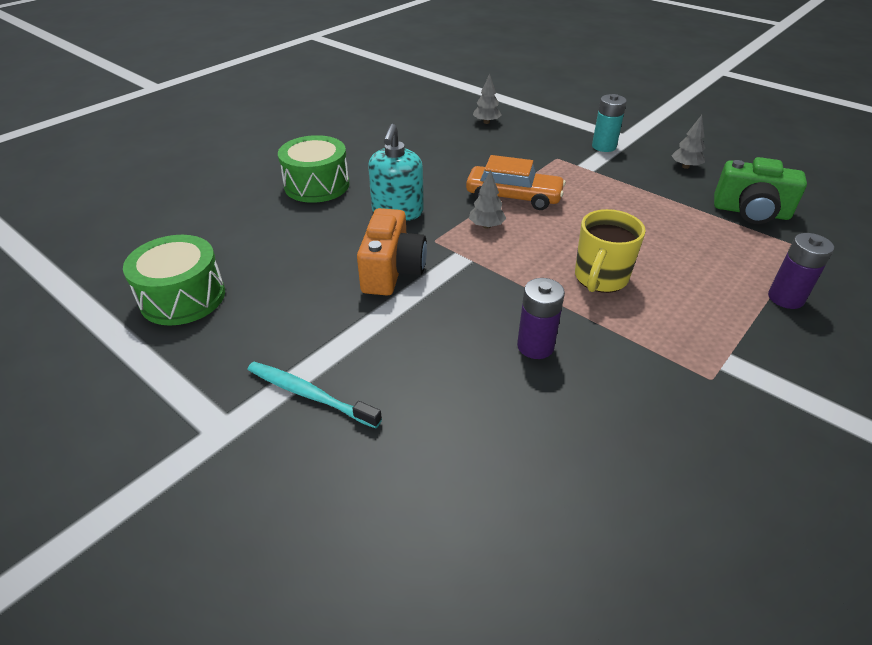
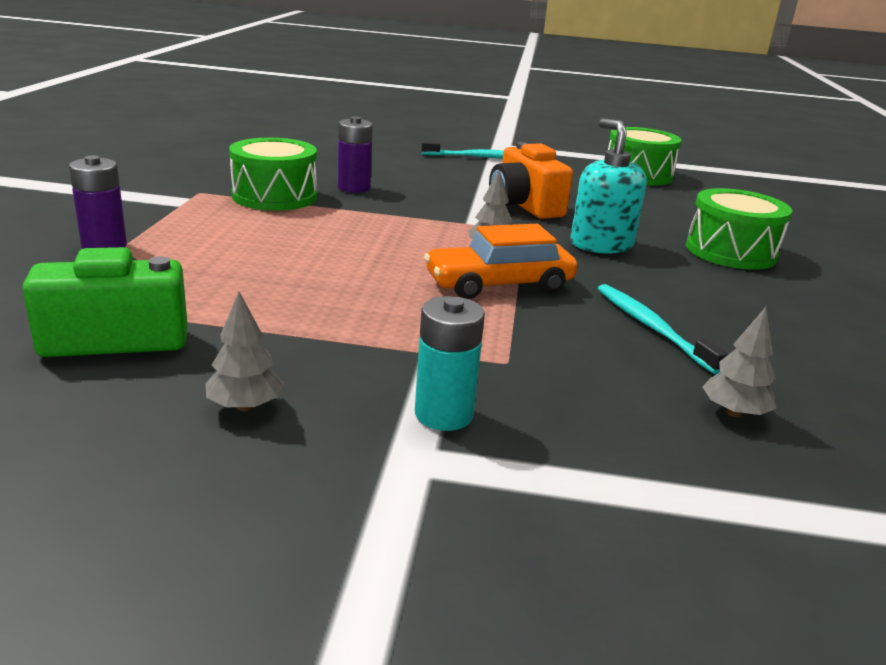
camera: 145 degrees right, 15 degrees down
(463, 155) = (651, 327): none -> turquoise toothbrush
(600, 278) = (325, 229): yellow mug -> none
(629, 347) = (274, 196): none -> green drum

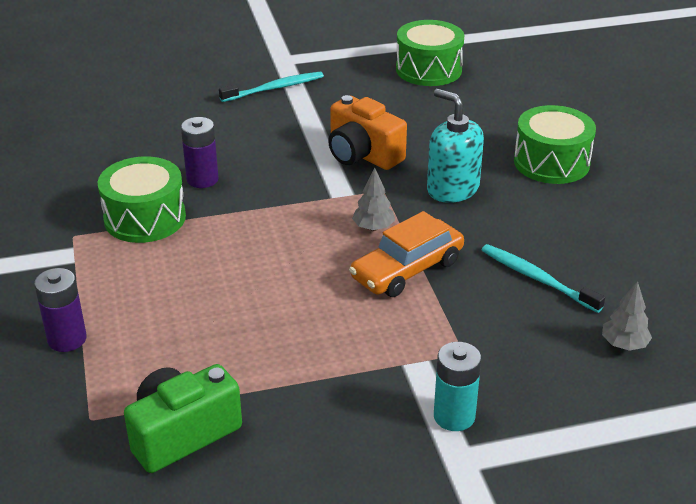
camera: 20 degrees left, 10 degrees up
(245, 406) = (327, 460): grey tree -> none

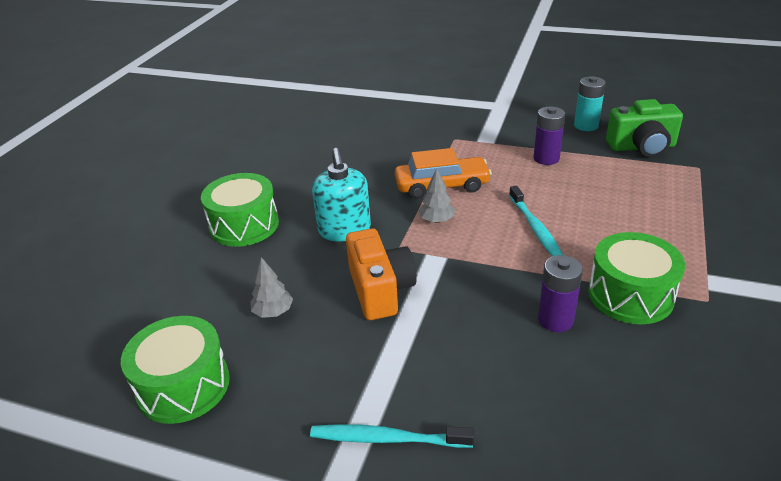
camera: 145 degrees left, 0 degrees up
(67, 339) = (715, 214): purple battery -> purple battery (546, 158)
(454, 416) = (487, 118): turquoise battery -> turquoise battery (586, 125)
(537, 278) = (368, 158): turquoise toothbrush -> turquoise toothbrush (536, 229)
(624, 344) = (368, 119): grey tree -> grey tree (273, 312)

